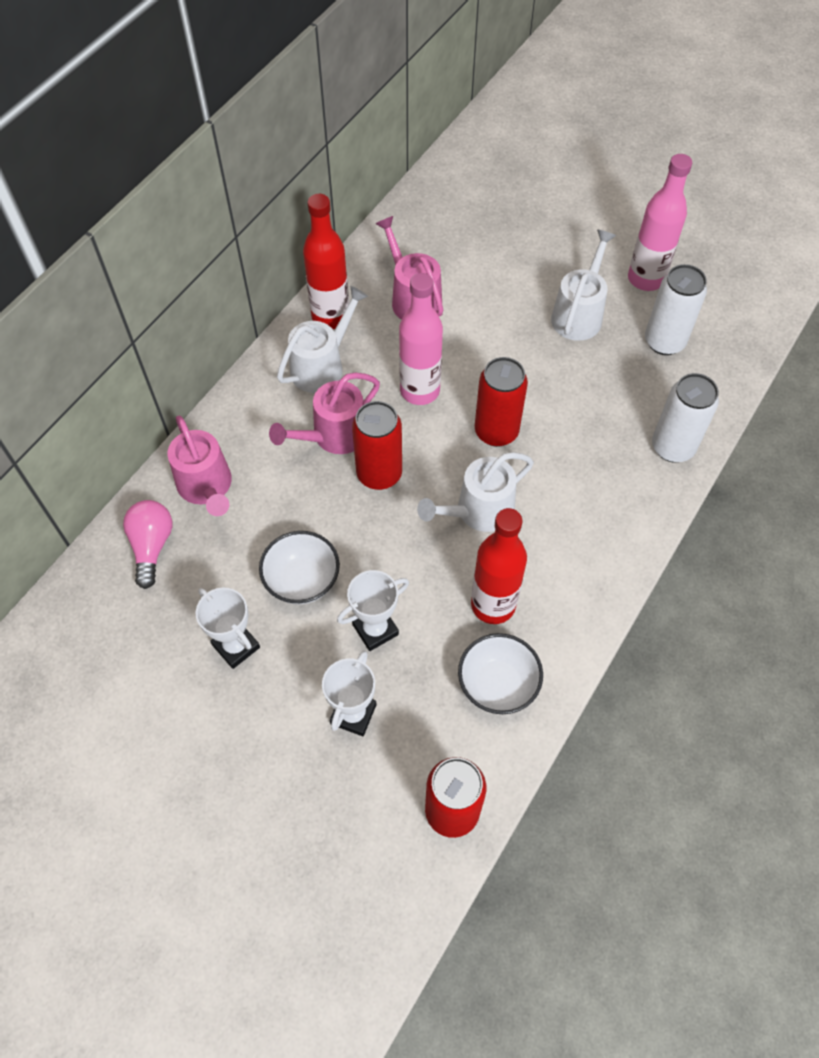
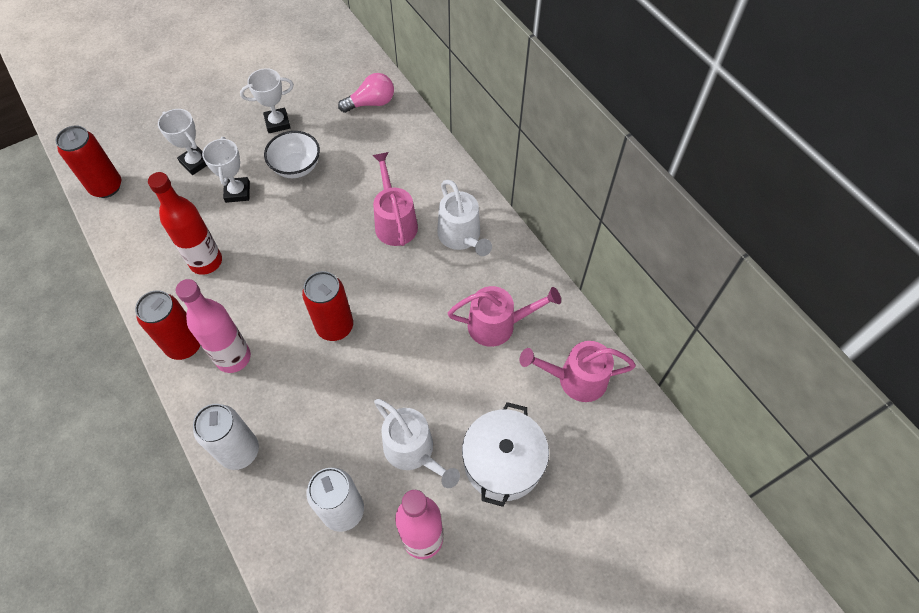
camera: 115 degrees right, 0 degrees up
(152, 546) = (371, 103): pink light bulb -> pink light bulb turned 45 degrees counterclockwise
(206, 487) = (397, 140): pink watering can -> pink watering can (575, 379)
(330, 316) = (508, 259): red bottle -> none
(379, 474) = (346, 237): red can -> red can (184, 345)
(420, 391) = (402, 291): pink bottle -> pink bottle (233, 357)
(478, 511) = (278, 284): white watering can -> none
(497, 685) = (155, 240): white bowl -> none
(545, 250) = (503, 462): none -> white pot

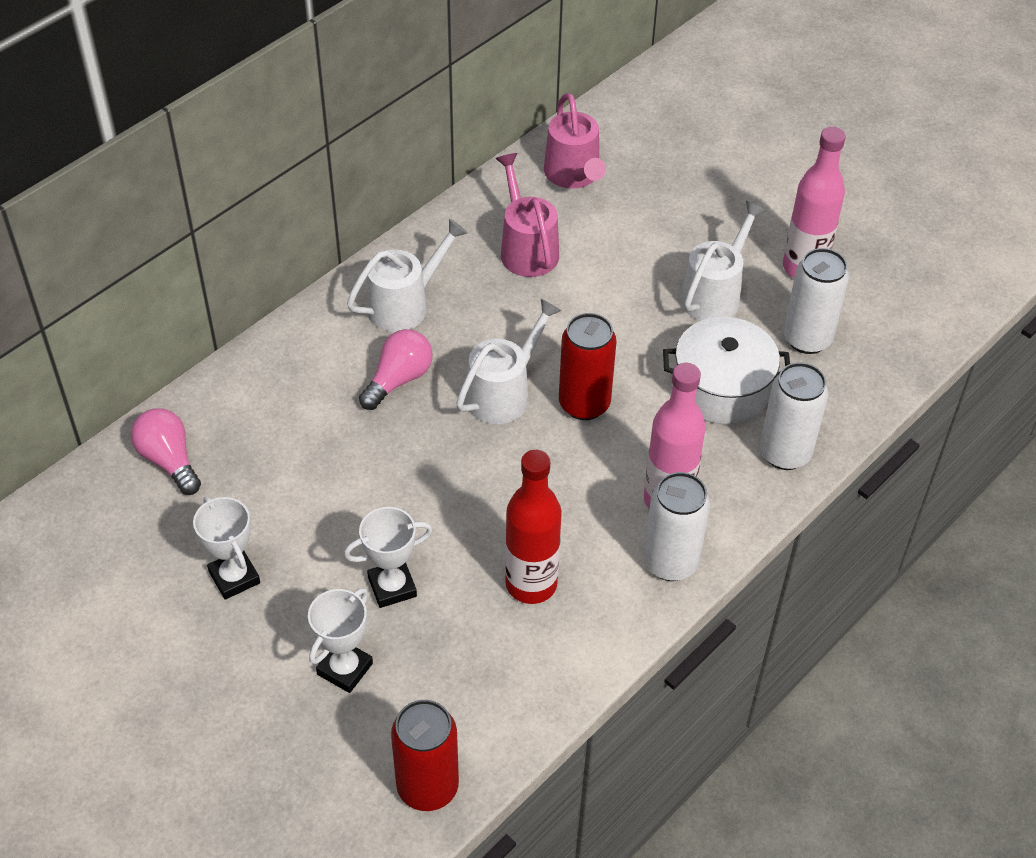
camera: 105 degrees left, 10 degrees down
(184, 345) = (670, 562): red can -> white can
(296, 167) = (324, 523): white bowl -> none
(362, 279) = (503, 393): none -> white watering can
(394, 222) = (398, 379): pink watering can -> pink light bulb
(503, 462) = (694, 219): white pot -> white pot (722, 388)

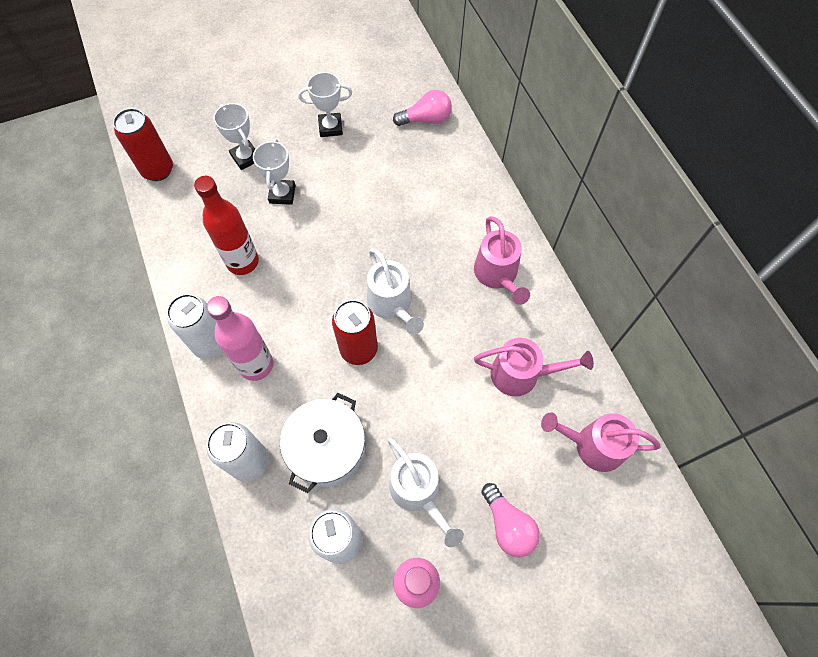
camera: 115 degrees right, 15 degrees up
(398, 379) = (432, 249): pink light bulb -> pink light bulb (508, 525)
(405, 304) = (497, 275): white watering can -> pink watering can

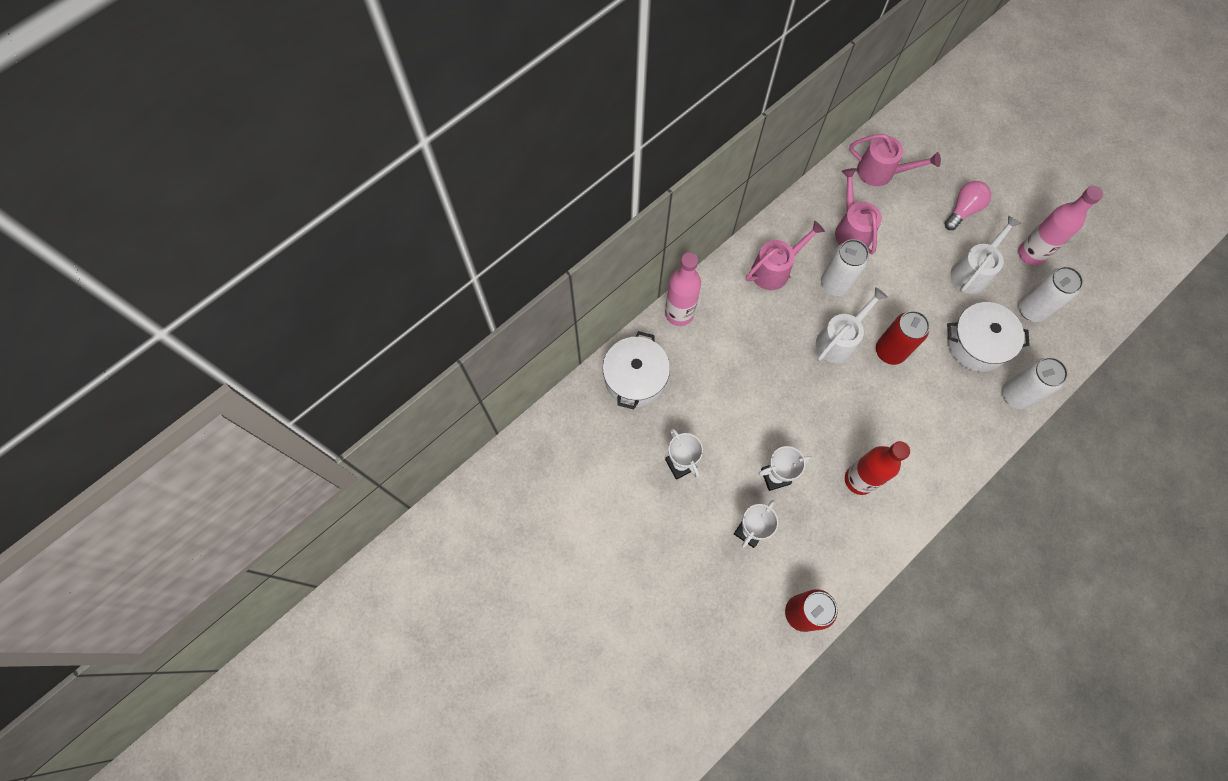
camera: 110 degrees left, 5 degrees up
(211, 344) = (944, 469): white can -> white can (835, 284)
(256, 365) = (942, 424): pink bottle -> pink bottle (679, 313)
(426, 119) = (635, 378): pink light bulb -> white pot
(592, 445) = (881, 172): pink watering can -> pink watering can turned 60 degrees counterclockwise

